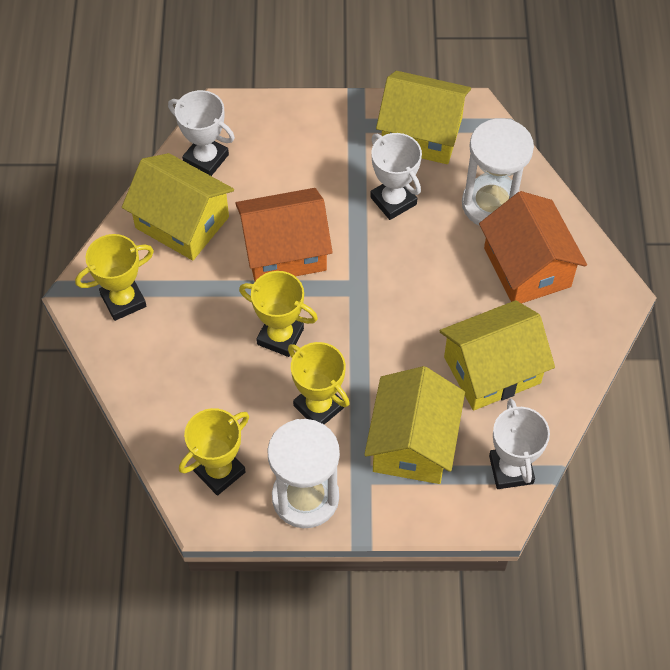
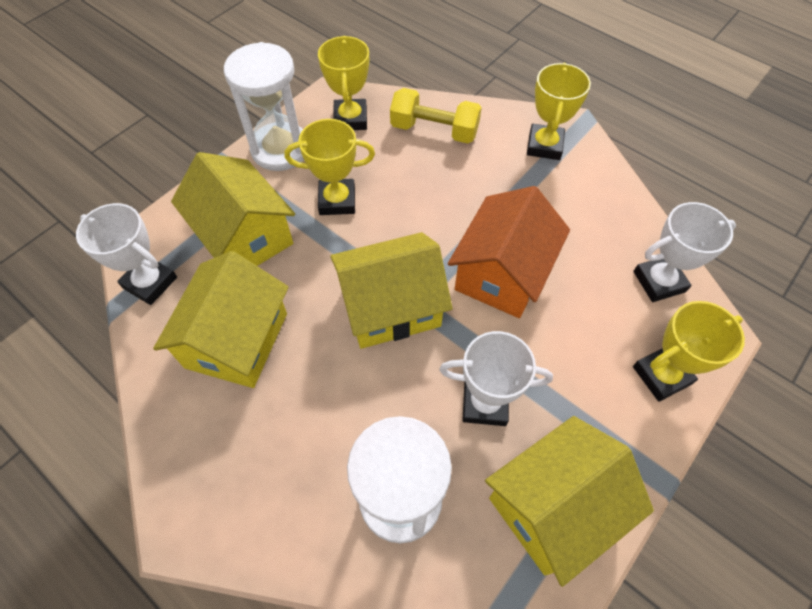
camera: 130 degrees right, 0 degrees up
(175, 393) = (434, 130): none -> yellow dumbbell
(182, 222) = (594, 222): yellow house -> yellow house (391, 307)
(280, 336) = (420, 216): yellow trophy -> yellow trophy (661, 375)
(527, 267) = (298, 465): orange house -> none

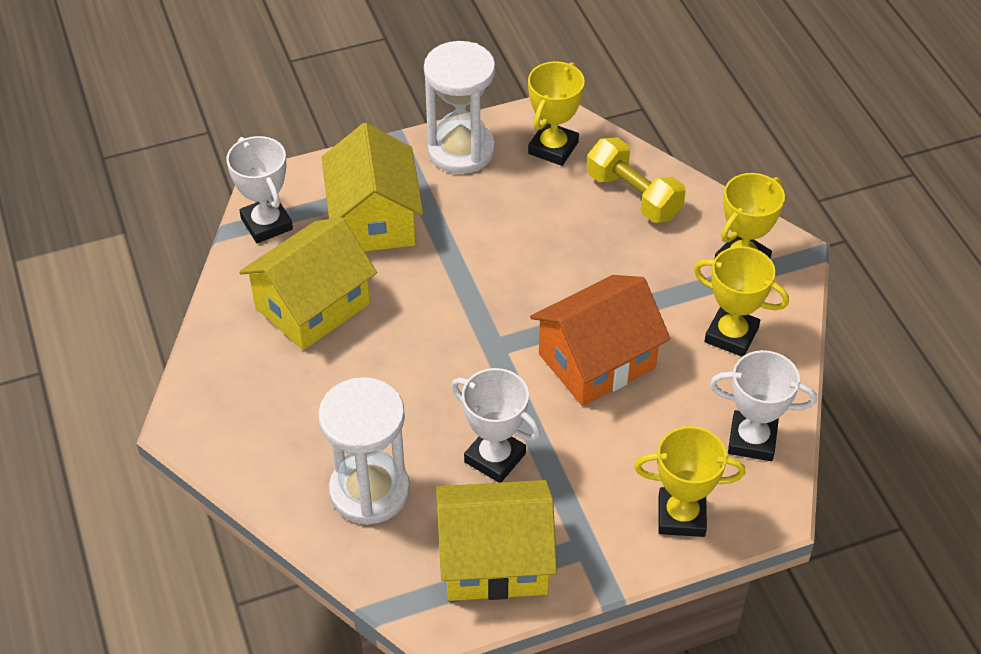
camera: 30 degrees right, 10 degrees down
(337, 200) = (483, 224): yellow trophy -> yellow trophy (731, 335)
(391, 307) = (467, 341): yellow house -> none

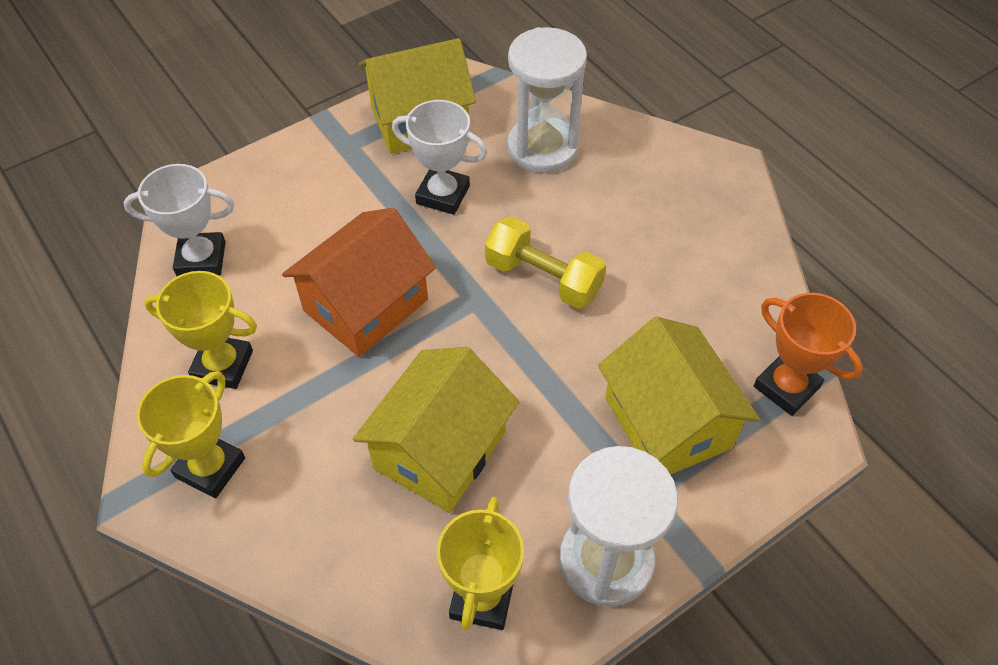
camera: 165 degrees right, 5 degrees up
(266, 224) = (786, 387): white trophy -> orange trophy
(312, 306) = (680, 300): yellow house -> yellow house (440, 450)
(633, 196) = (357, 538): yellow dumbbell -> yellow dumbbell (543, 278)
(681, 516) = (266, 181): yellow trophy -> none

